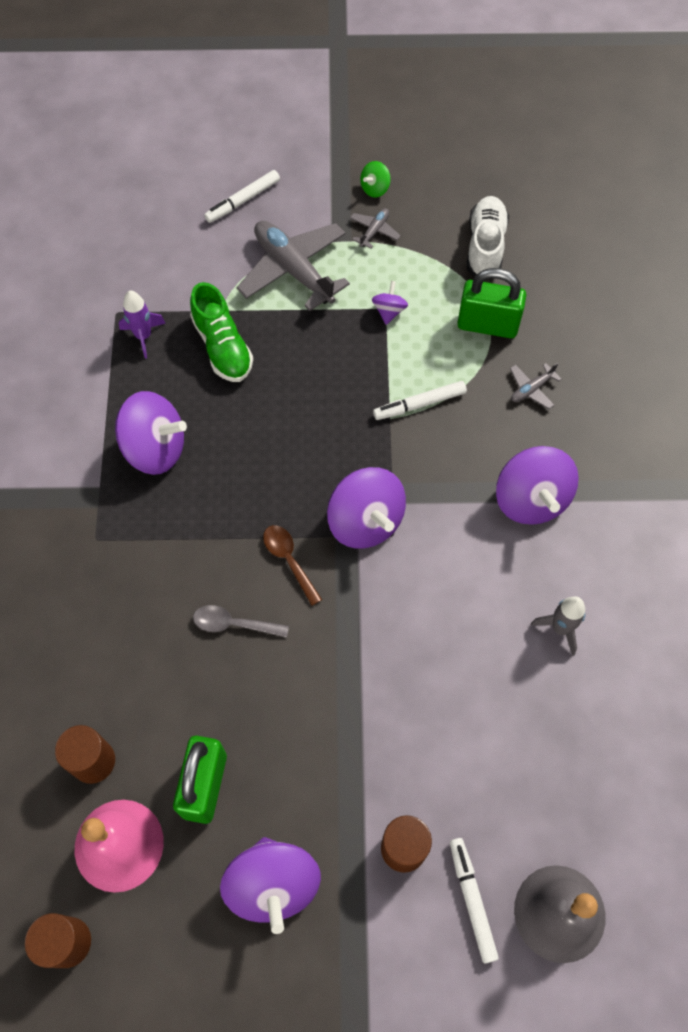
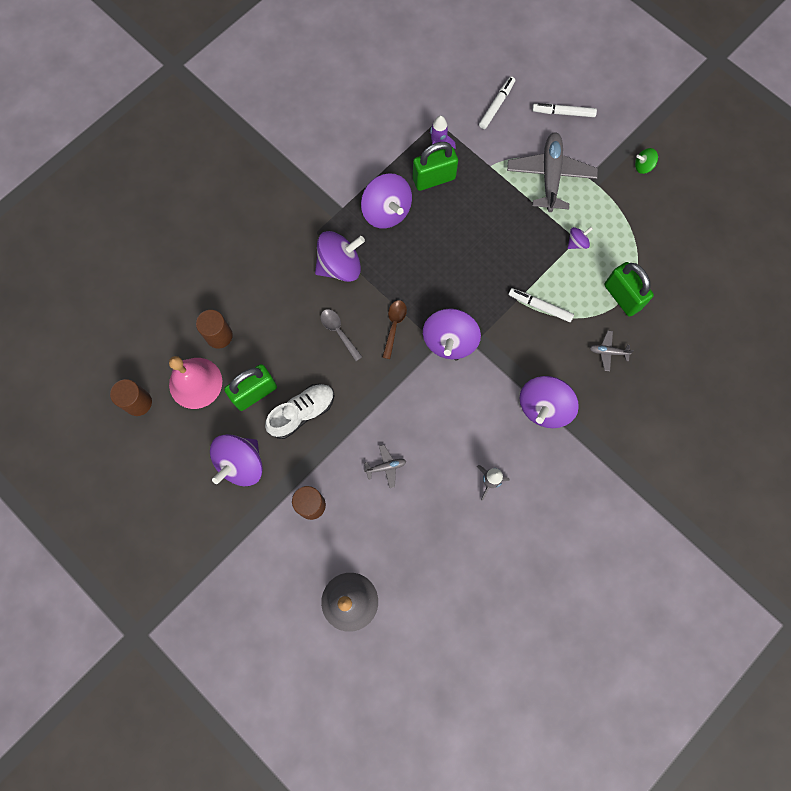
camera: 45 degrees right, 10 degrees up
(161, 551) = (340, 266): none -> purple spinning top
(173, 371) = (434, 178): none -> green padlock
(222, 347) = (471, 187): green shoe -> none
(374, 231) = (616, 190): grey plane -> grey plane (386, 467)
(472, 900) = (317, 556): white marker -> white marker (496, 105)
(485, 246) = (669, 252): white shoe -> white shoe (302, 413)

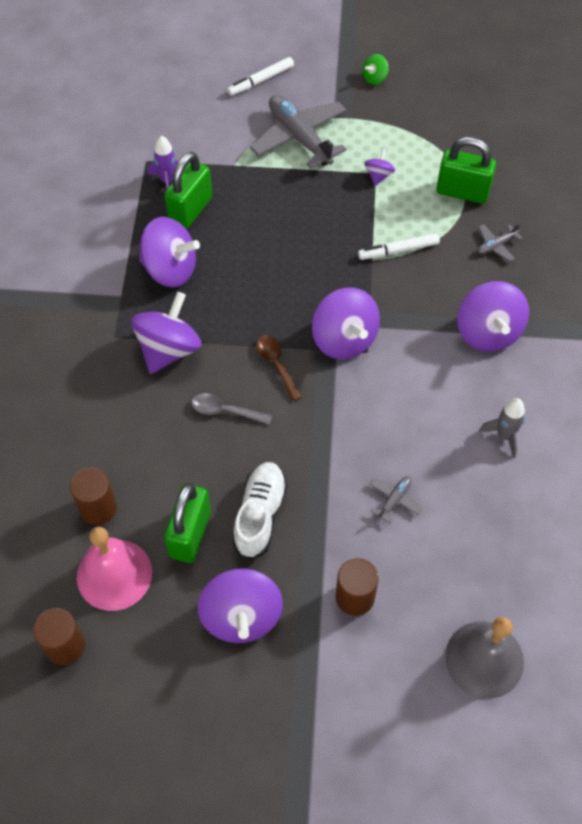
camera: 40 degrees left, 15 degrees down
(496, 105) = (192, 112): white marker -> none

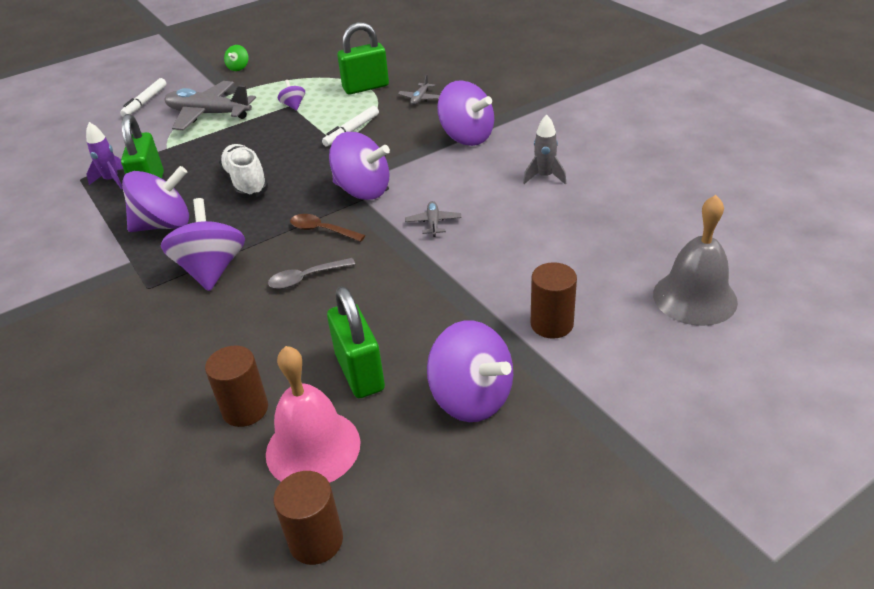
camera: 35 degrees left, 20 degrees down
(260, 515) = (410, 322): white shoe -> white shoe (246, 182)
(394, 500) = (509, 251): grey plane -> grey plane (433, 223)

